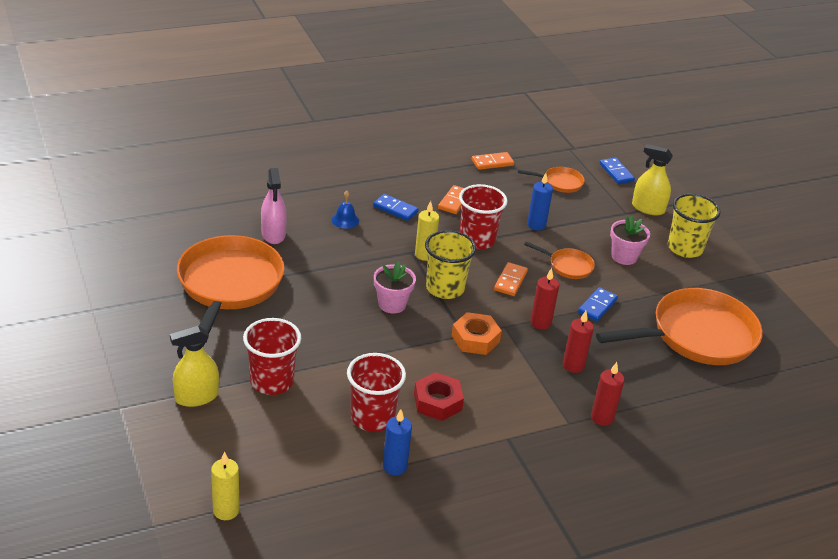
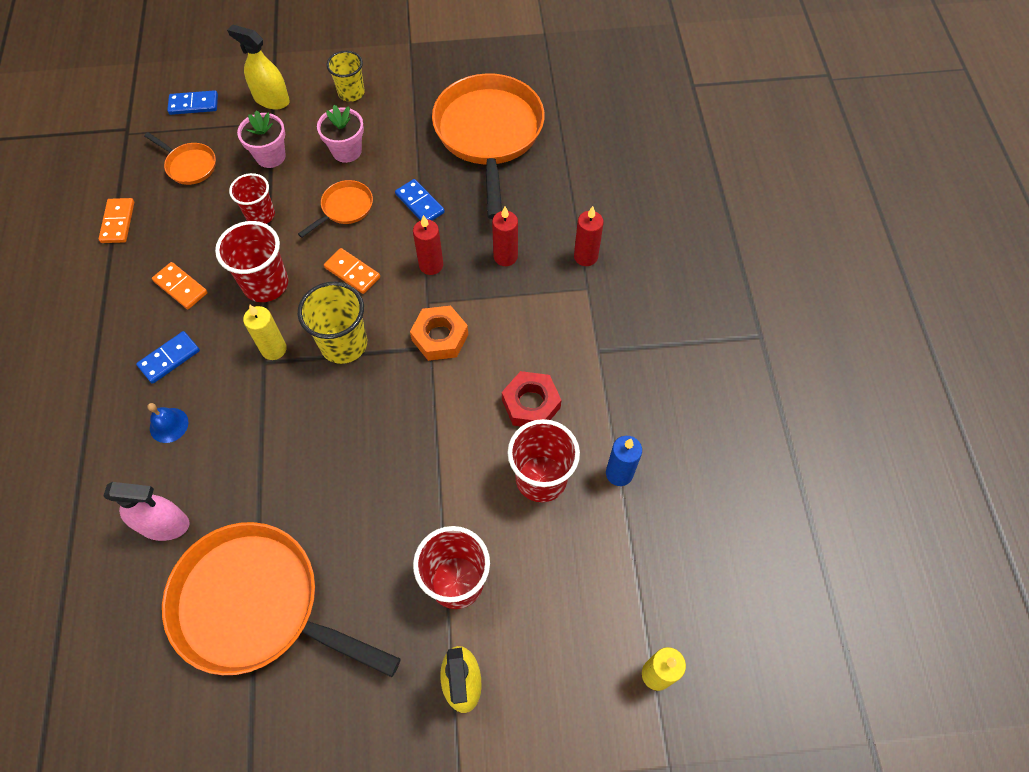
camera: 70 degrees left, 25 degrees up
(392, 304) = (355, 409): pink flower pot -> pink flower pot (270, 156)
(536, 225) = (260, 215): blue candle -> red cup
(560, 182) = (189, 165): orange pan -> orange pan turned 105 degrees clockwise
(648, 208) = (271, 99): yellow spray bottle -> yellow spray bottle turned 75 degrees clockwise
(685, 248) = (351, 93): yellow cup -> yellow cup, size x0.66

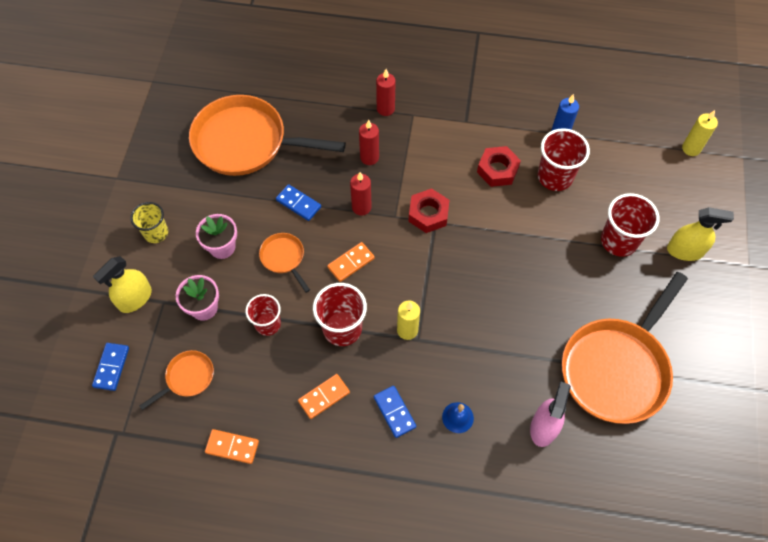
camera: 75 degrees left, 0 degrees up
(344, 344) = (416, 279): yellow cup -> none
(420, 203) = (298, 203): blue domino -> blue domino turned 60 degrees clockwise
(440, 337) = (428, 214): orange nut -> red nut

